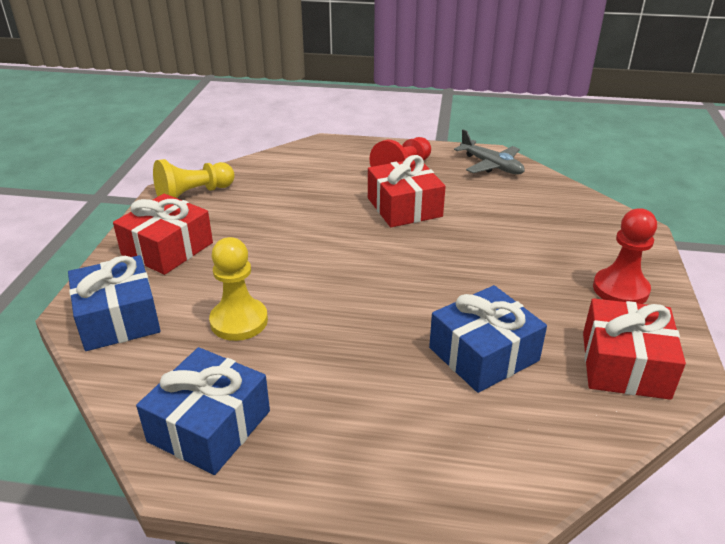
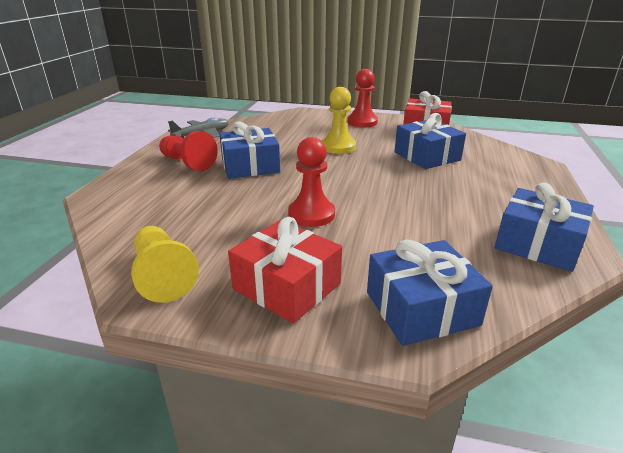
camera: 85 degrees left, 5 degrees down
(239, 321) = (412, 236): yellow pawn -> yellow pawn (338, 147)
(287, 254) = (311, 214): none -> red pawn
(404, 207) = (250, 166): red gift -> blue gift

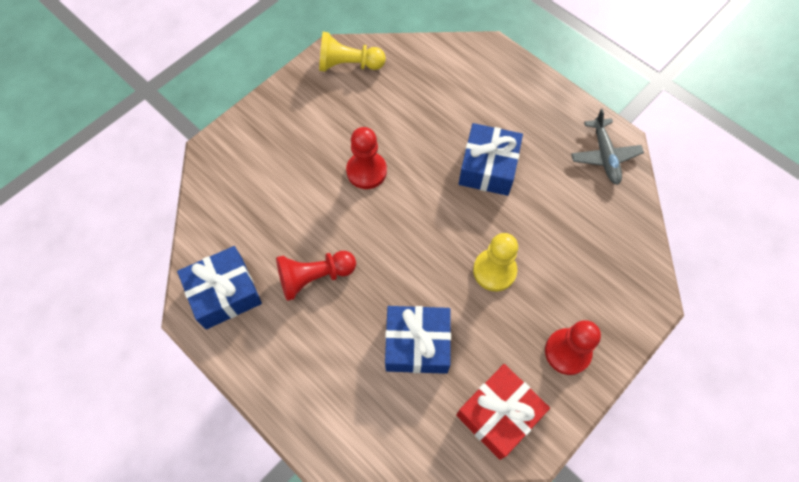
camera: 120 degrees right, 35 degrees up
(187, 163) = (524, 121): red pawn -> red pawn (314, 277)
(286, 286) = (294, 118): red gift -> none
(421, 308) = (228, 171): blue gift -> none

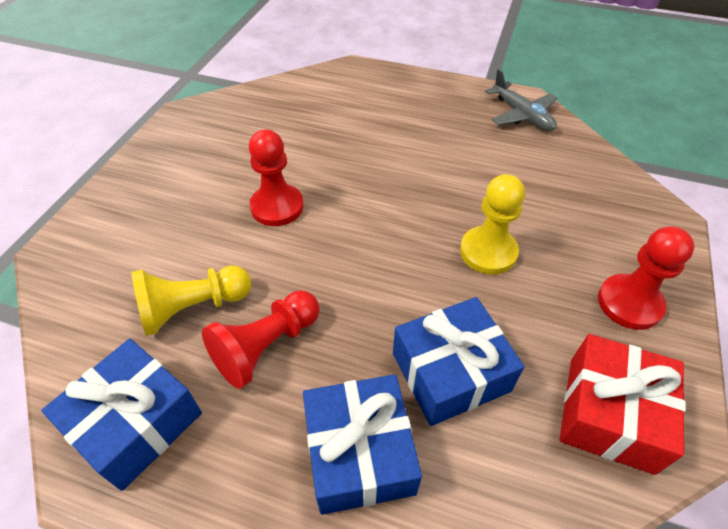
camera: 25 degrees left, 15 degrees down
(348, 65) = (205, 119): yellow pawn -> yellow pawn (193, 308)
(488, 167) = (414, 159): blue gift -> blue gift (359, 452)

